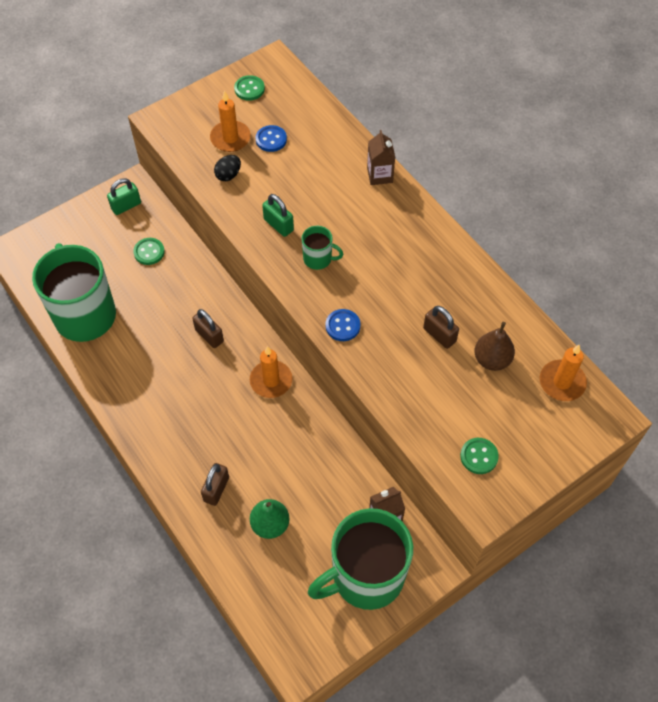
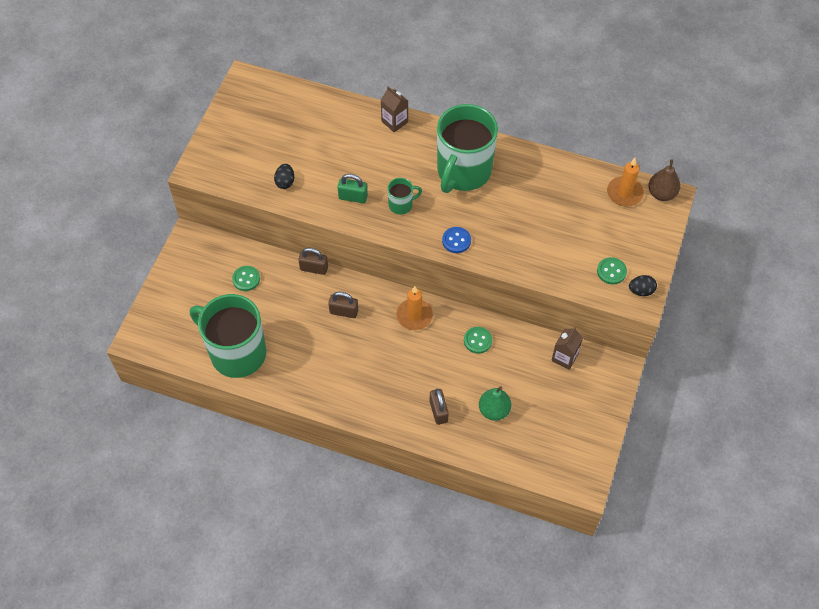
camera: 35 degrees left, 0 degrees up
(126, 206) = (197, 255): green padlock -> none
(230, 138) = (263, 154): orange candle -> none
(249, 89) = (245, 110): green button -> green button (477, 340)
(271, 139) = (294, 139): blue button -> none
(366, 576) = (582, 401): green mug -> green mug (463, 172)
(439, 335) = (524, 209): brown padlock -> brown padlock (314, 268)
(492, 359) = (570, 205): brown pear -> brown pear (661, 194)
(494, 497) = (641, 291): none -> black egg

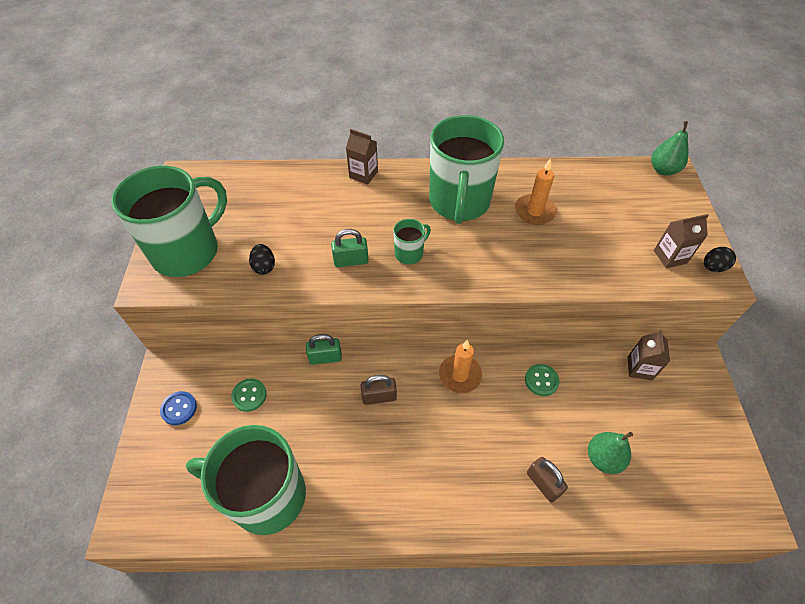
camera: 20 degrees left, 5 degrees down
(231, 151) = (187, 251): none -> green mug
(314, 268) = (325, 358): brown padlock -> green padlock
(456, 240) = (490, 274): blue button -> blue button (179, 408)
(611, 271) = (670, 257): green button -> brown carton
(624, 193) = (629, 179): orange candle -> orange candle (534, 211)
(661, 194) = (663, 170): brown pear -> green pear

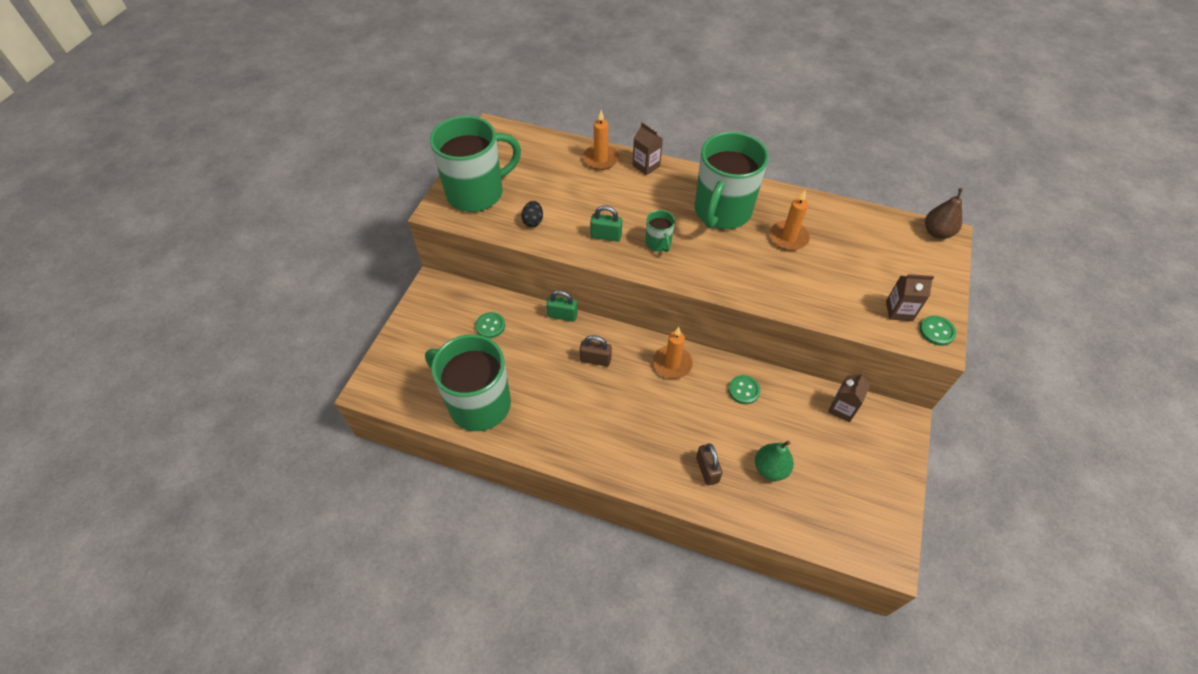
camera: 20 degrees right, 0 degrees up
(179, 408) = (433, 319): blue button -> none
(313, 179) = (600, 159): none -> orange candle
(409, 253) = (658, 243): green mug -> green mug turned 90 degrees clockwise
(663, 170) = (937, 232): green pear -> brown pear
(713, 267) = (936, 331): black egg -> green button

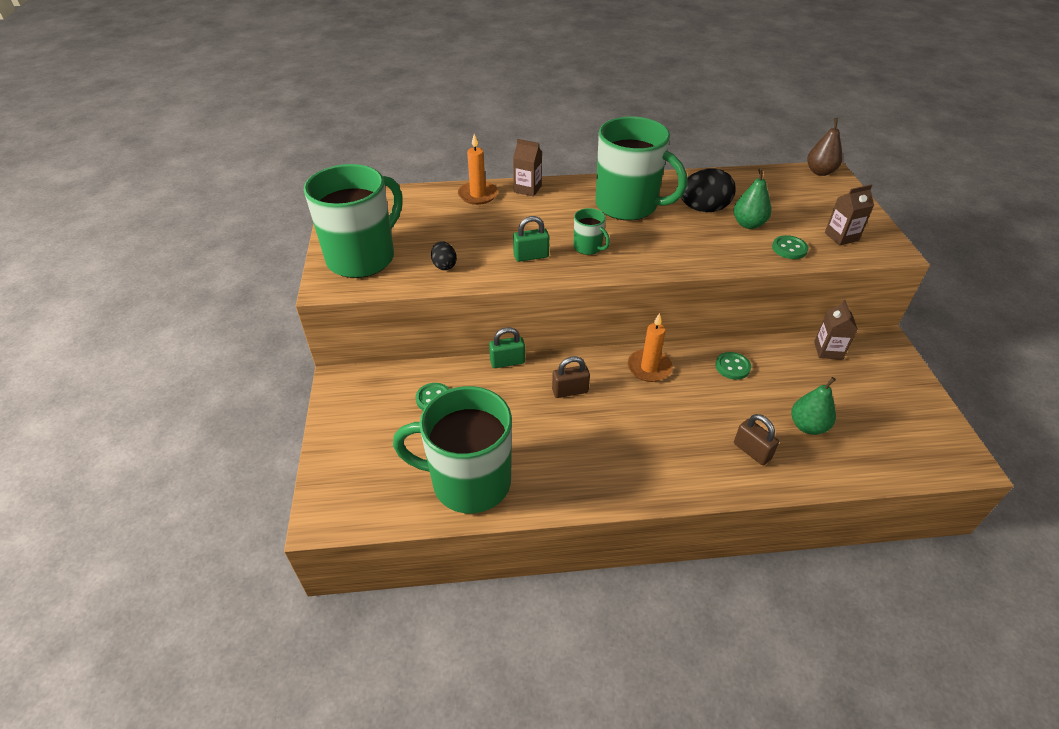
camera: 25 degrees left, 10 degrees down
(722, 211) = (628, 206): green mug -> green mug turned 60 degrees counterclockwise
(788, 237) = (703, 209): orange candle -> black egg
(819, 267) = (748, 224): none -> green pear
(936, 331) = (883, 242): green button -> green button (789, 248)

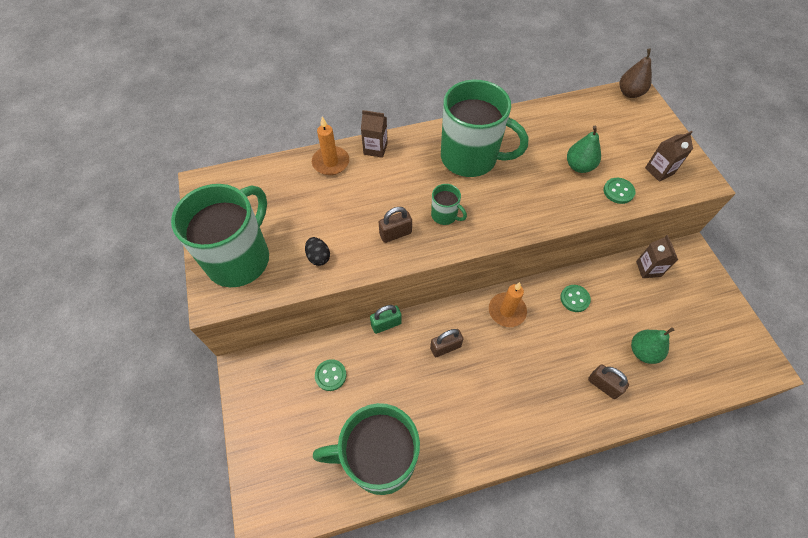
camera: 10 degrees left, 15 degrees up
(531, 256) = (395, 234): green padlock -> brown padlock
(703, 209) = (537, 153): black egg -> none

